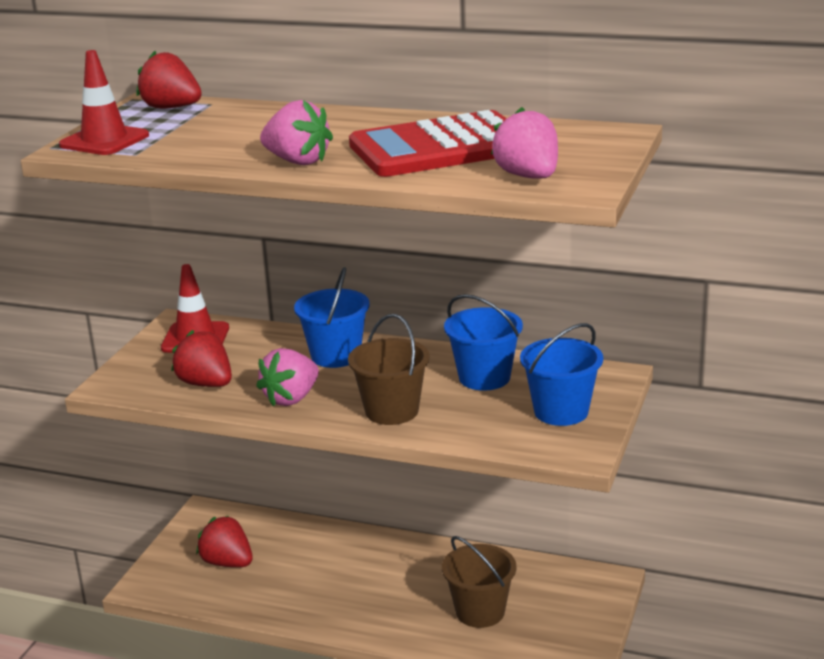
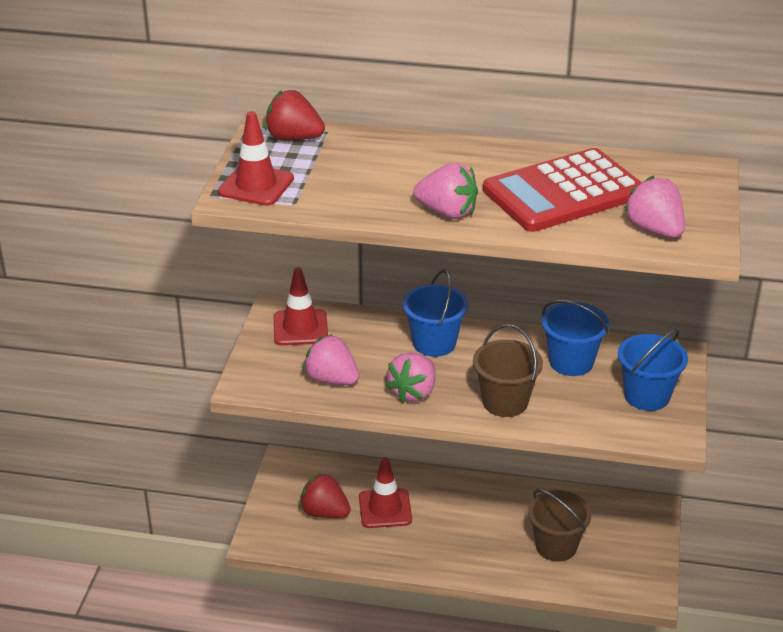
camera: 10 degrees left, 10 degrees up
(206, 384) = (331, 380): red strawberry -> pink strawberry
(296, 563) = (385, 508): none -> red traffic cone

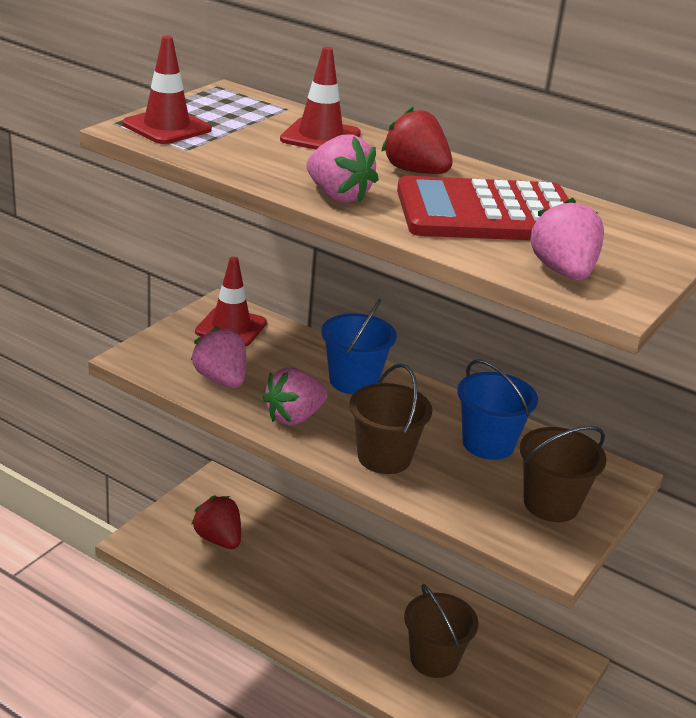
camera: 20 degrees right, 5 degrees down
(294, 138) = (248, 105): red strawberry -> red strawberry (415, 171)
(385, 508) = (280, 557): red traffic cone -> red traffic cone (320, 137)
(647, 396) = (551, 504): blue bucket -> brown bucket

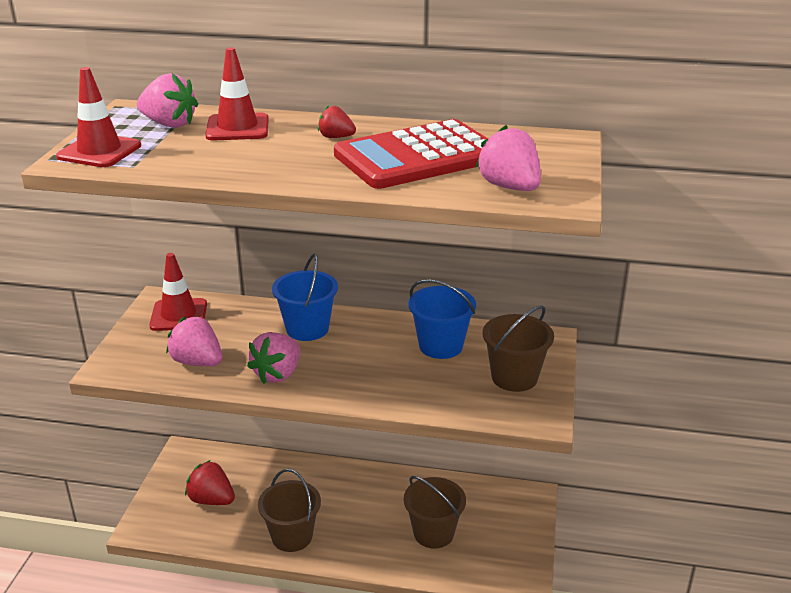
camera: 20 degrees left, 0 degrees up
(338, 196) = (291, 173): pink strawberry -> pink strawberry (169, 124)
(384, 457) = (369, 383): brown bucket -> brown bucket (292, 536)
(415, 171) = (336, 137): red strawberry -> red strawberry, size x0.60

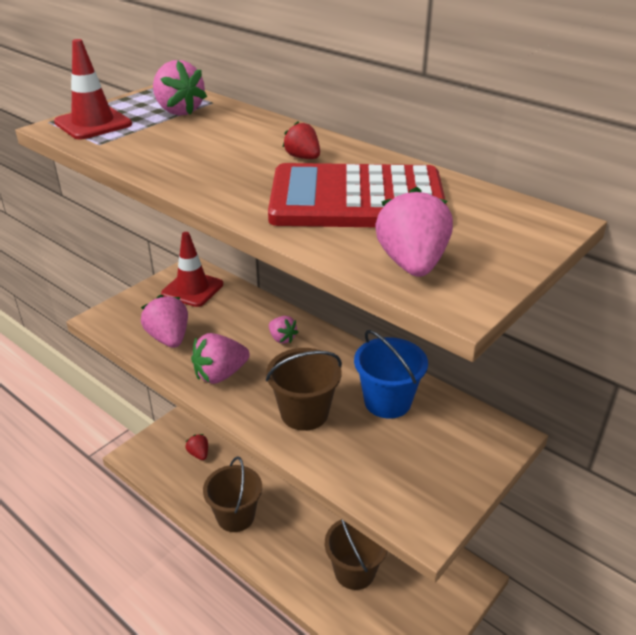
camera: 30 degrees right, 5 degrees up
(211, 500) = (199, 454): red strawberry -> red strawberry, size x0.60
(237, 128) = (229, 127): red traffic cone -> none
(307, 329) = (282, 338): blue bucket -> pink strawberry
(514, 377) = (433, 467): brown bucket -> brown bucket (304, 413)

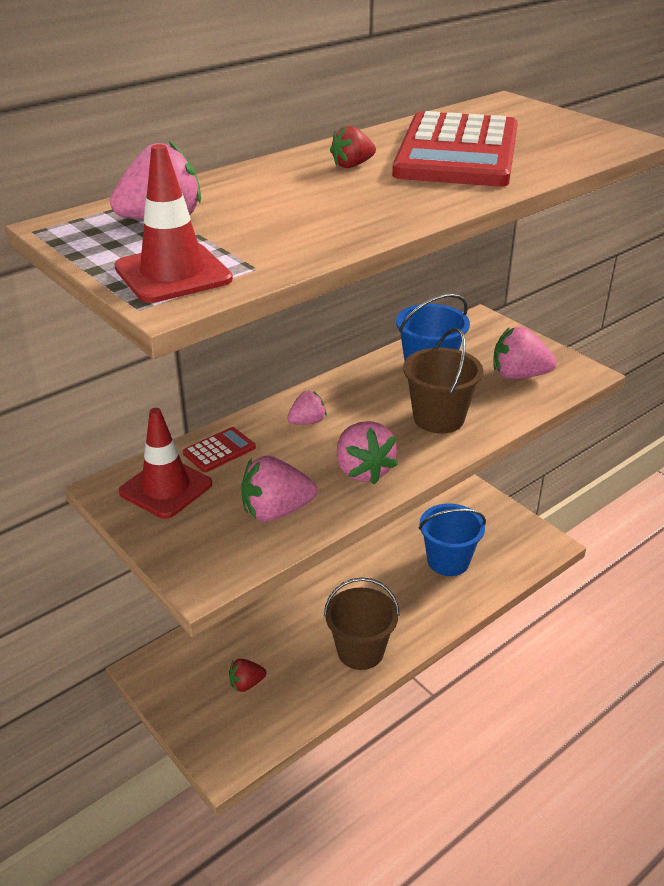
camera: 80 degrees left, 0 degrees up
(237, 303) = (219, 450): none -> red calculator
(354, 571) = (448, 561): brown bucket -> blue bucket
(412, 264) = (576, 145): pink strawberry -> pink strawberry (518, 375)

